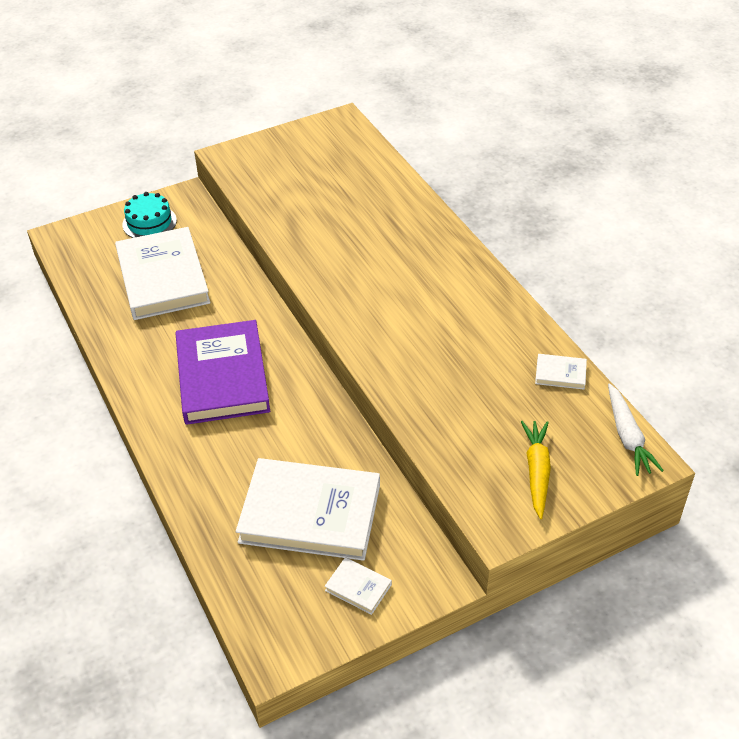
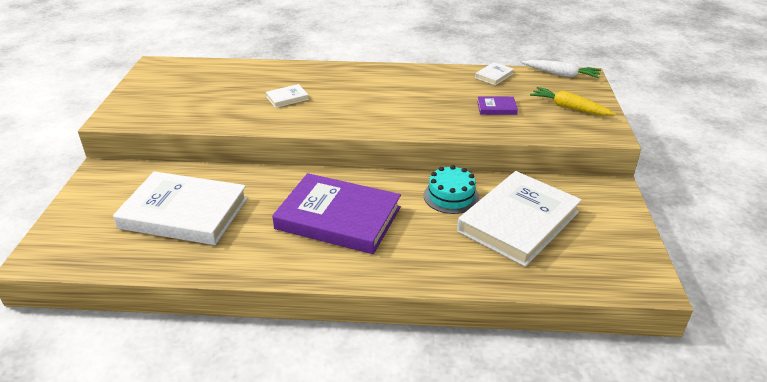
camera: 60 degrees left, 10 degrees down
(149, 222) = (103, 199): turquoise cake -> turquoise cake (451, 196)
(358, 587) = (602, 223): white book -> white book (287, 98)
(476, 405) = (496, 108): none -> purple book

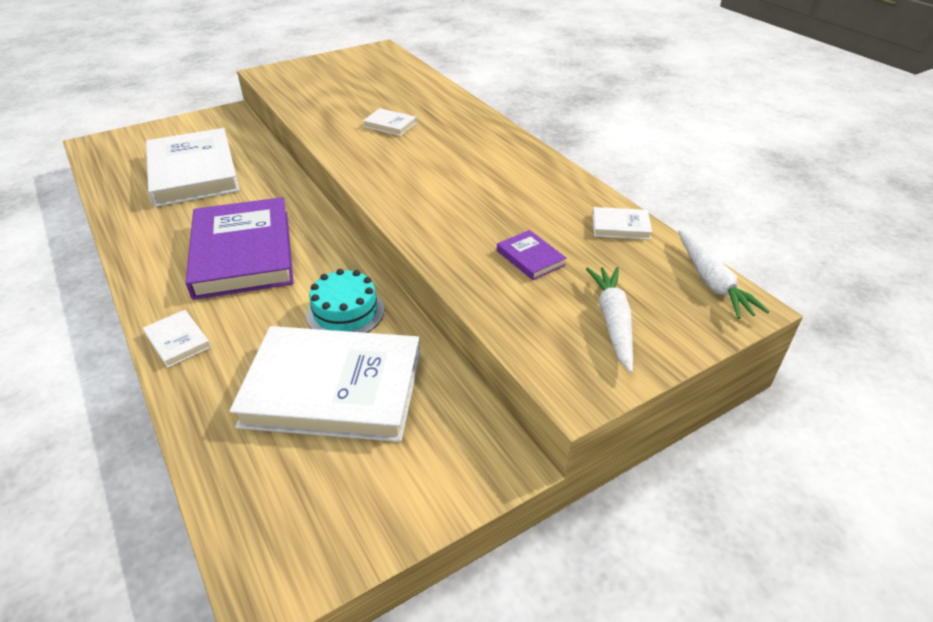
camera: 55 degrees right, 5 degrees up
(416, 271) = (178, 341): none -> white book
(569, 108) = (613, 322): yellow carrot -> white carrot

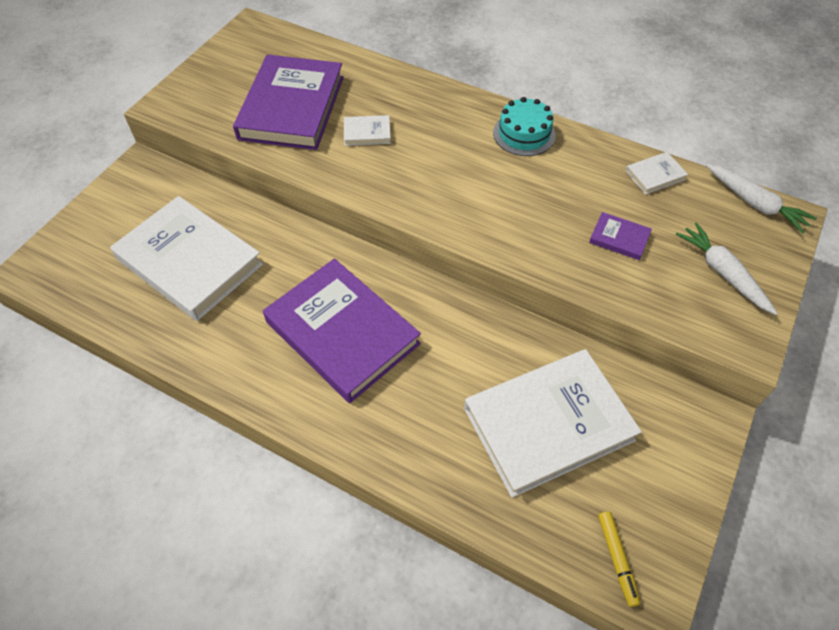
camera: 30 degrees left, 15 degrees up
(178, 341) = (382, 449): white book -> none
(271, 532) = (617, 559): none -> yellow marker
(345, 312) = (490, 350): turquoise cake -> turquoise cake (524, 134)
(352, 96) = (292, 107): none -> purple book

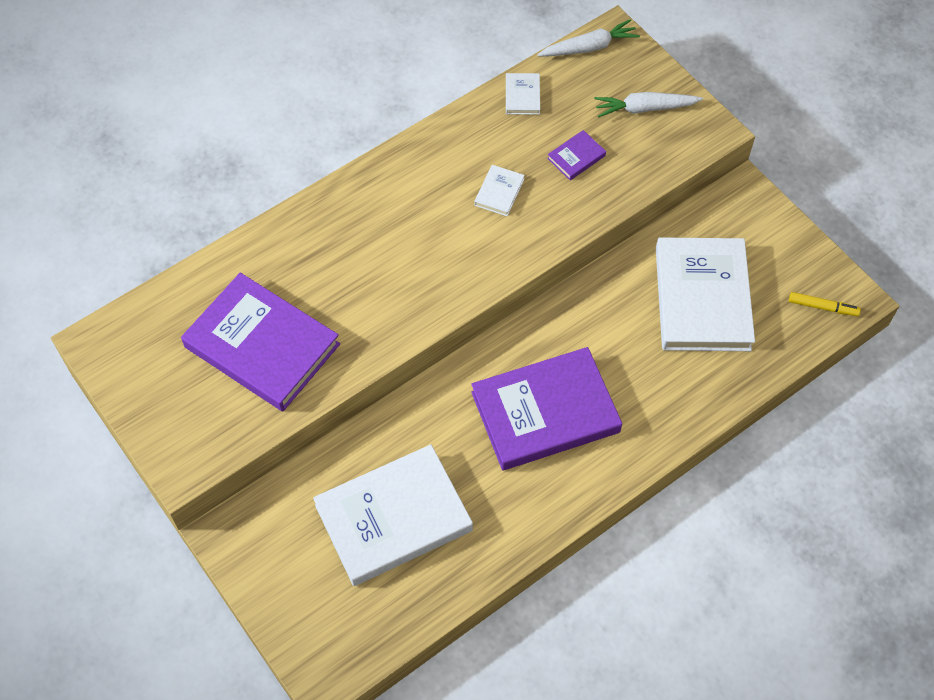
camera: 65 degrees left, 5 degrees up
(367, 133) = (341, 292): white book -> white book (499, 192)
(524, 134) = (417, 165): turquoise cake -> none

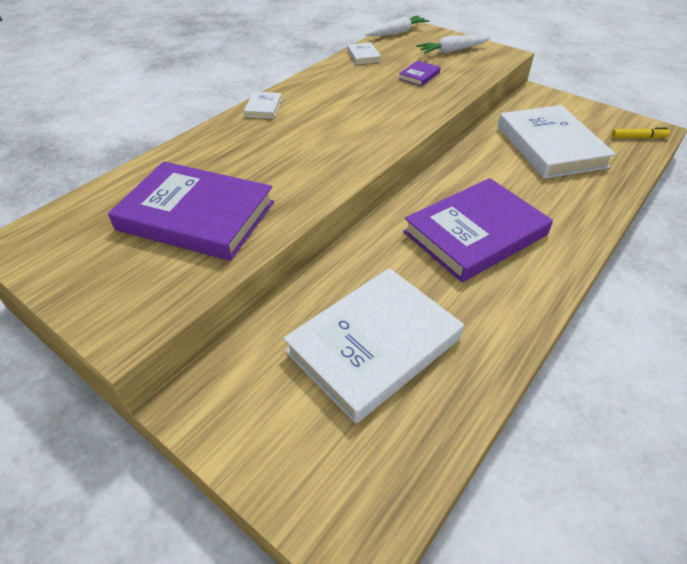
camera: 15 degrees left, 15 degrees down
(499, 192) = (372, 98): white book -> white book (263, 107)

